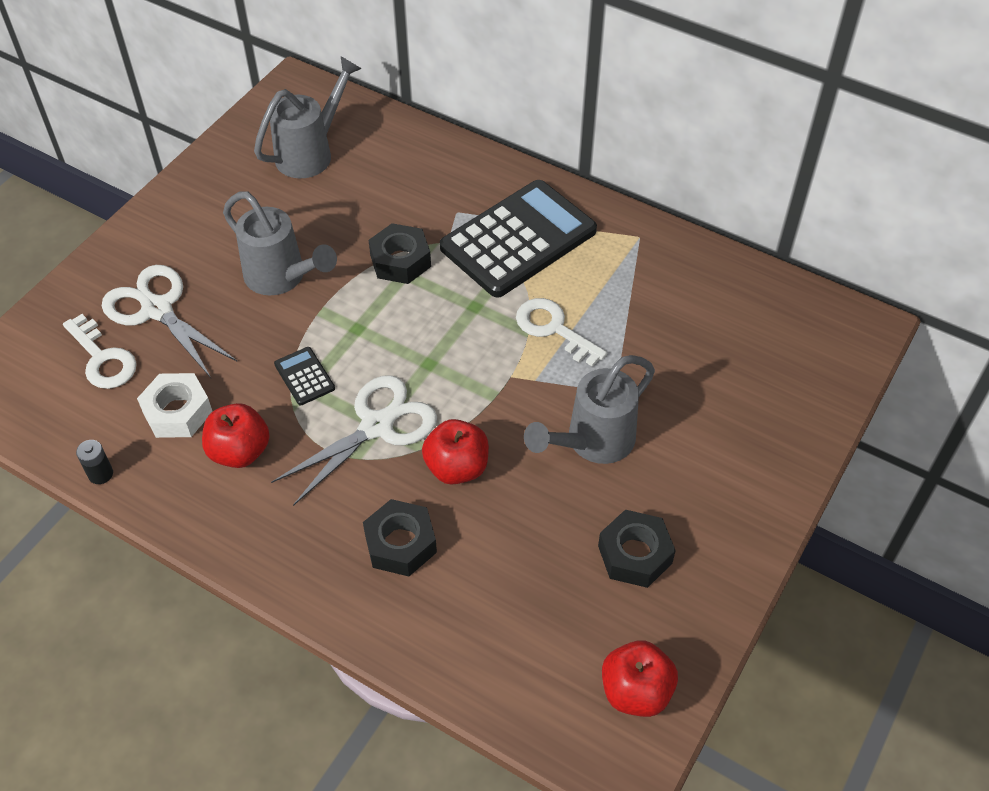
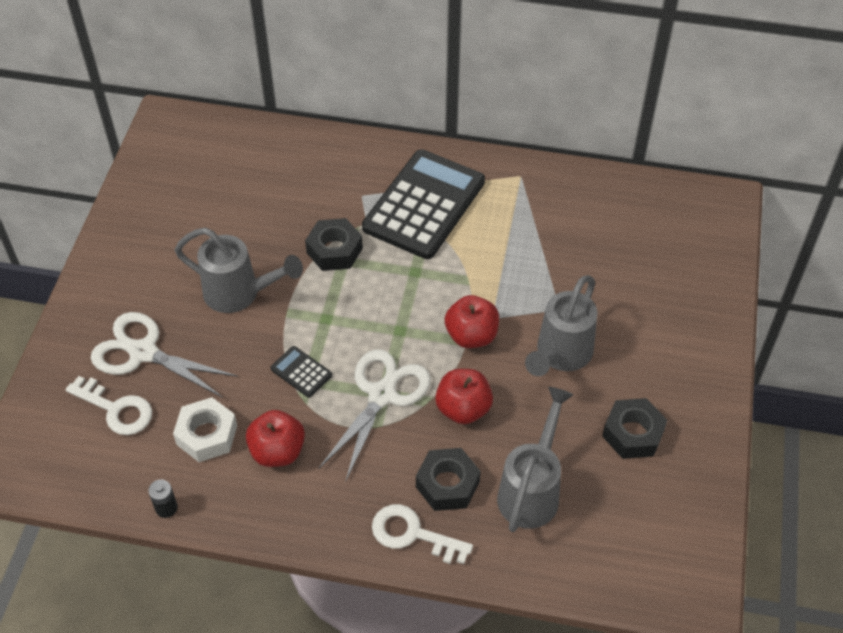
camera: 20 degrees left, 0 degrees up
(311, 152) = (211, 176): grey watering can -> grey watering can (532, 489)
(554, 329) = (487, 272): white key -> white key (413, 534)
(636, 691) = (680, 538): red apple -> red apple (471, 335)

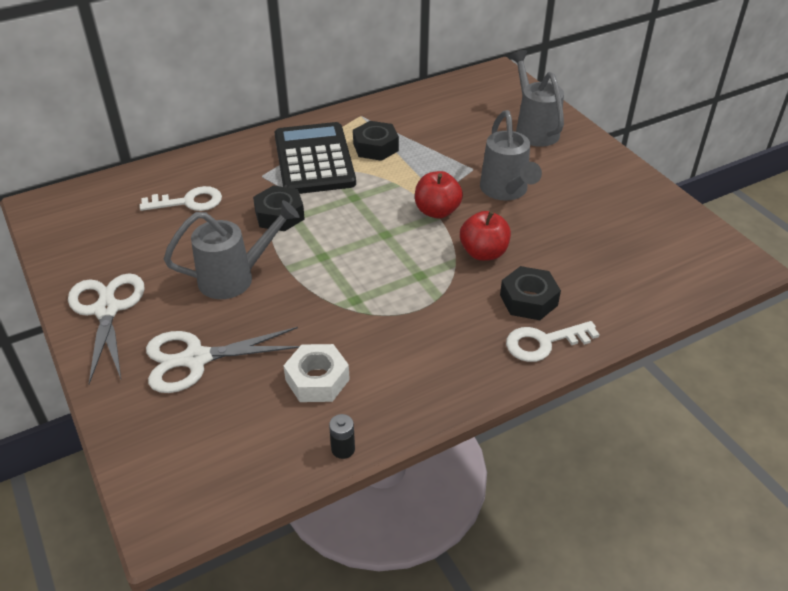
camera: 40 degrees left, 10 degrees down
(116, 409) = (217, 411): white key -> white key (188, 202)
(277, 451) = (386, 355): red apple -> none
(301, 372) = (343, 297): black calculator -> none
(382, 395) = (419, 277): white scissors -> white scissors (107, 310)
(532, 489) = (583, 270): grey watering can -> grey watering can (534, 129)
(633, 434) = (600, 206): black nut -> black nut (375, 147)

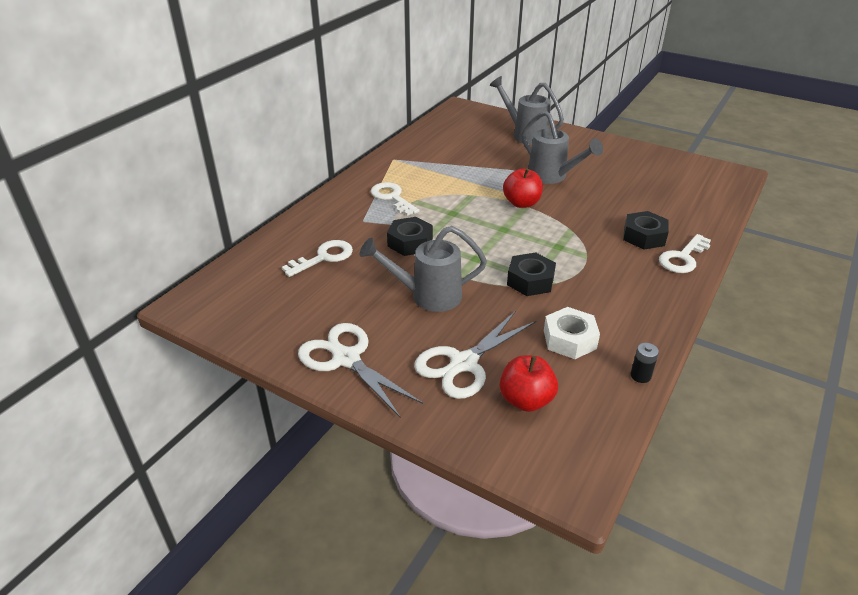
camera: 30 degrees left, 5 degrees down
(236, 278) = (427, 296): grey watering can -> grey watering can turned 135 degrees counterclockwise
(314, 159) = (392, 198): black calculator -> white key
(375, 147) = (429, 176): black nut -> black nut (530, 281)
(483, 253) = (582, 218): red apple -> red apple (526, 400)

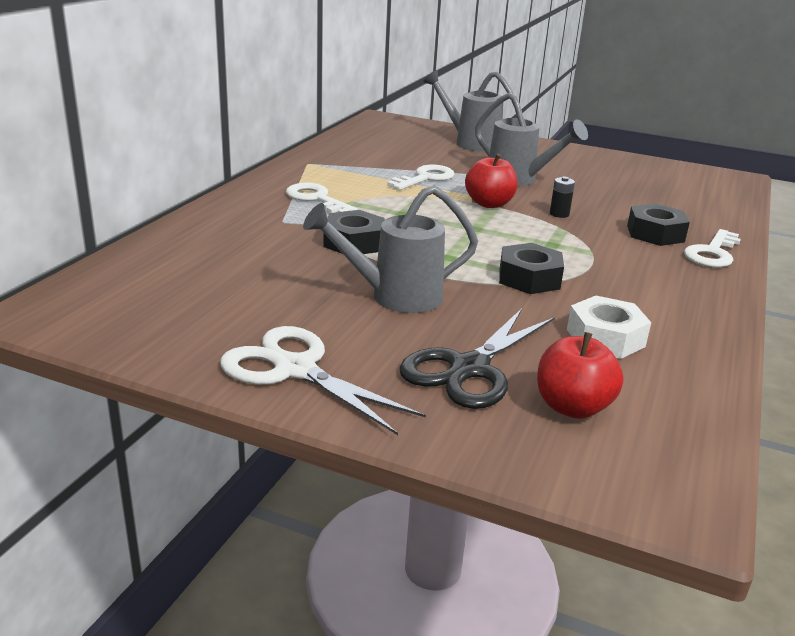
camera: 10 degrees left, 10 degrees down
(324, 257) = (235, 259): white key -> white key (425, 178)
(463, 363) = (469, 369): white scissors -> black scissors
(640, 376) = (716, 373): black battery -> black battery (559, 214)

